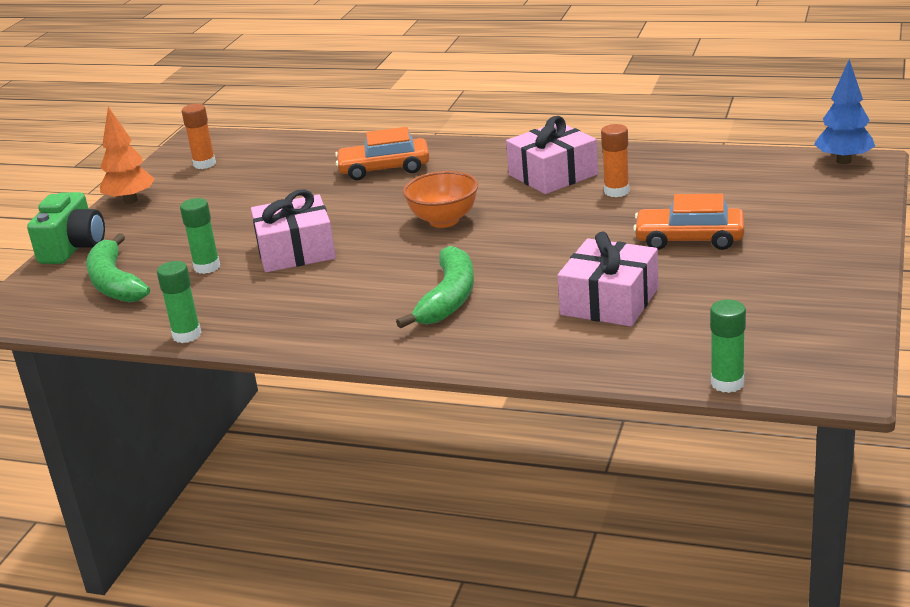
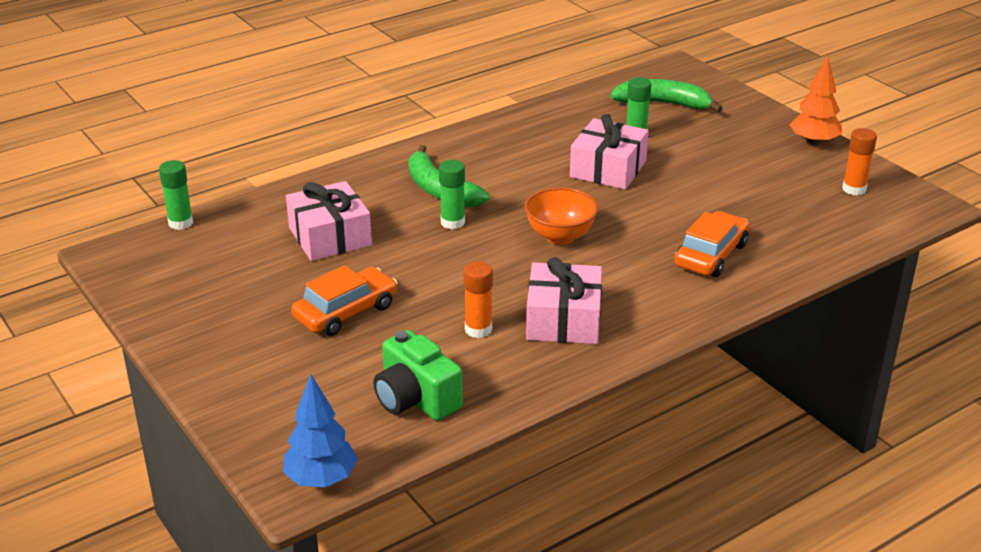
camera: 125 degrees right, 5 degrees up
(73, 247) = (750, 105): green camera -> green camera (415, 399)
(187, 335) = (546, 105): green glue stick -> green glue stick (452, 222)

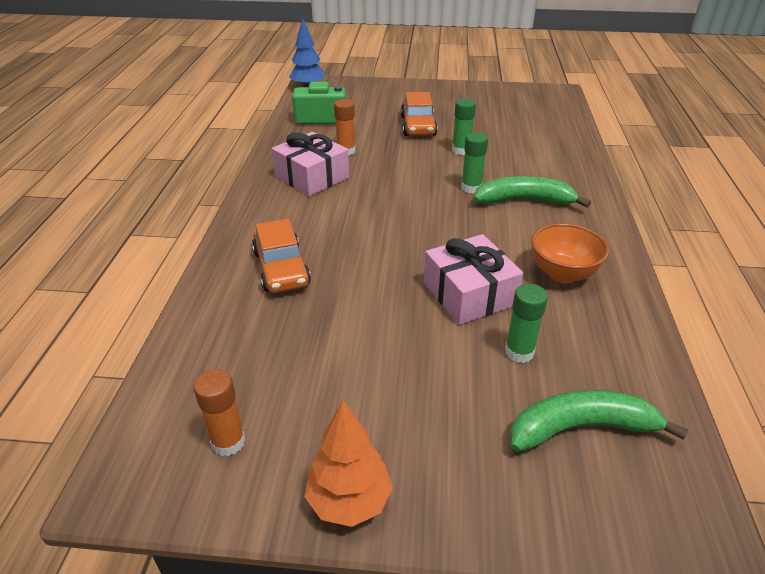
camera: 130 degrees right, 5 degrees up
(180, 223) = (575, 113): green glue stick -> green glue stick (461, 150)
(330, 237) = (505, 145): pink gift -> none
(560, 236) = (398, 218): orange bowl -> orange bowl (562, 273)
(663, 104) = (581, 428): green banana -> green banana turned 150 degrees counterclockwise

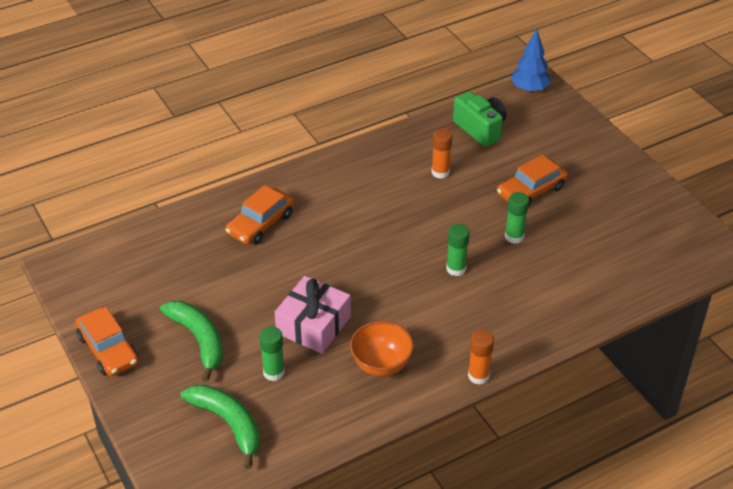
camera: 55 degrees right, 5 degrees up
(228, 442) = (110, 285): orange glue stick -> orange glue stick (478, 376)
(312, 177) = (382, 176): pink gift -> none
(349, 501) = (108, 349): orange tree -> orange car
(524, 201) = (466, 307): green banana -> green banana (199, 340)

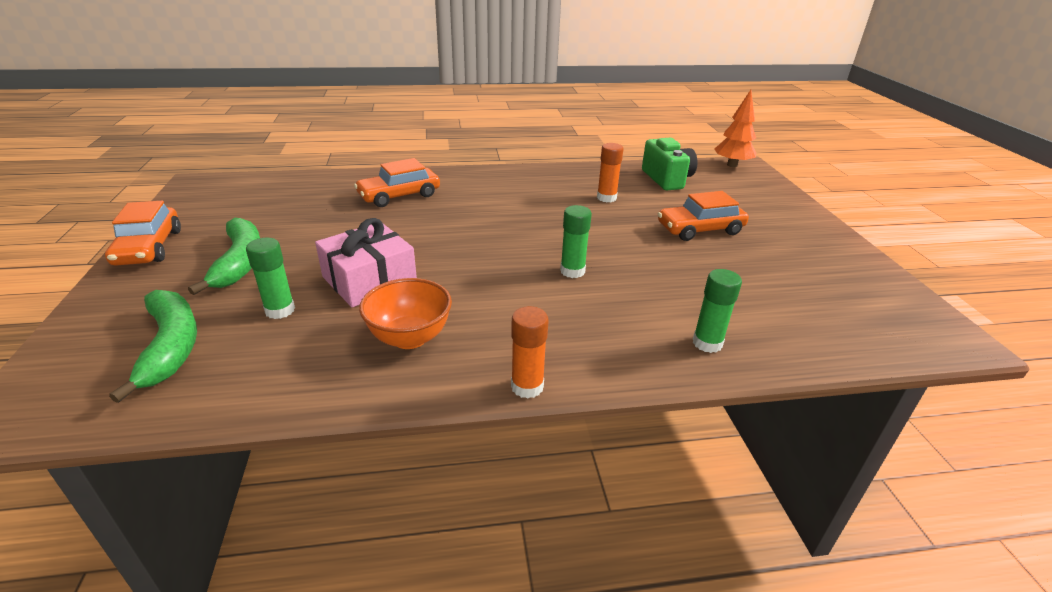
camera: 20 degrees right, 10 degrees down
(514, 236) = (660, 260): green glue stick -> green glue stick (707, 343)
(529, 89) = (732, 165): blue tree -> orange tree

